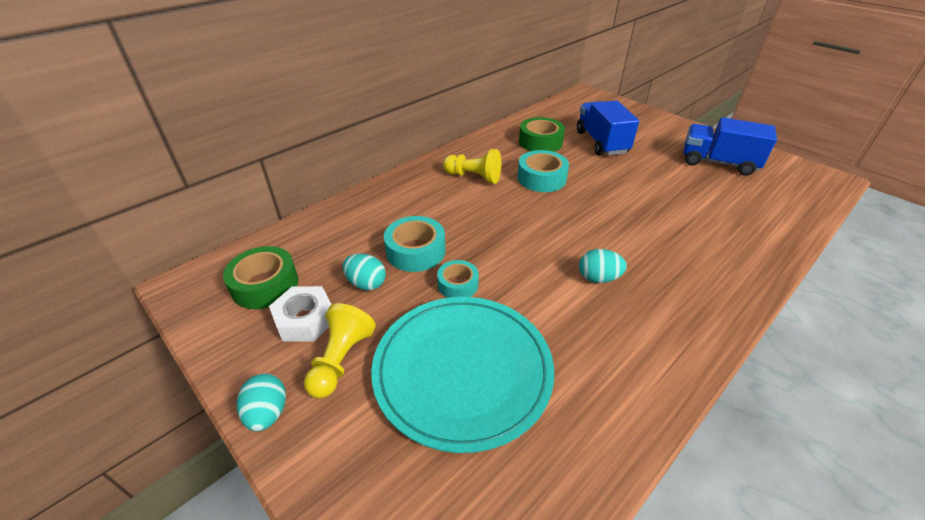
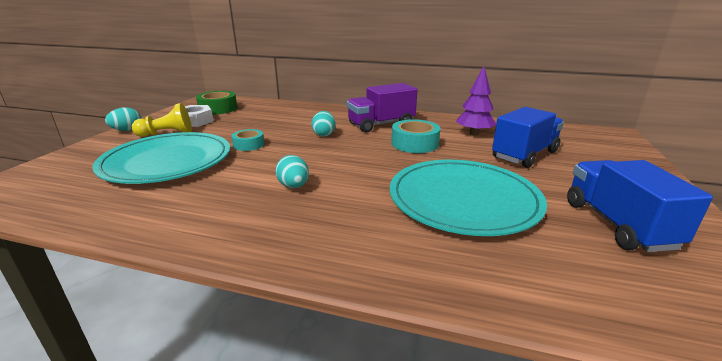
camera: 60 degrees right, 15 degrees down
(366, 283) = (233, 125): turquoise egg -> turquoise egg (324, 134)
(415, 251) = (274, 128): turquoise tape -> none
(474, 177) = (381, 124): yellow pawn -> purple truck
(540, 142) = (474, 133): green tape -> purple tree
(664, 200) = (463, 199): none -> turquoise plate

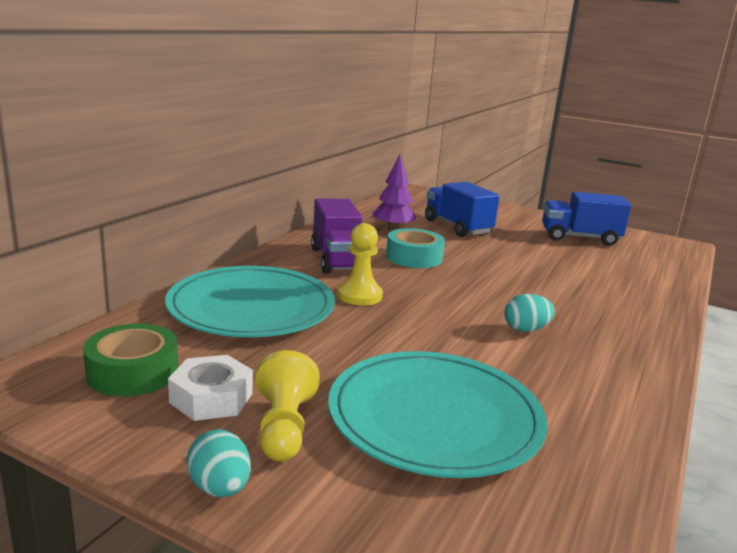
camera: 80 degrees left, 5 degrees down
(248, 145) = (380, 348): turquoise tape -> none
(324, 134) = (359, 296): turquoise egg -> yellow pawn
(463, 199) = (549, 267): turquoise plate -> turquoise plate (251, 307)

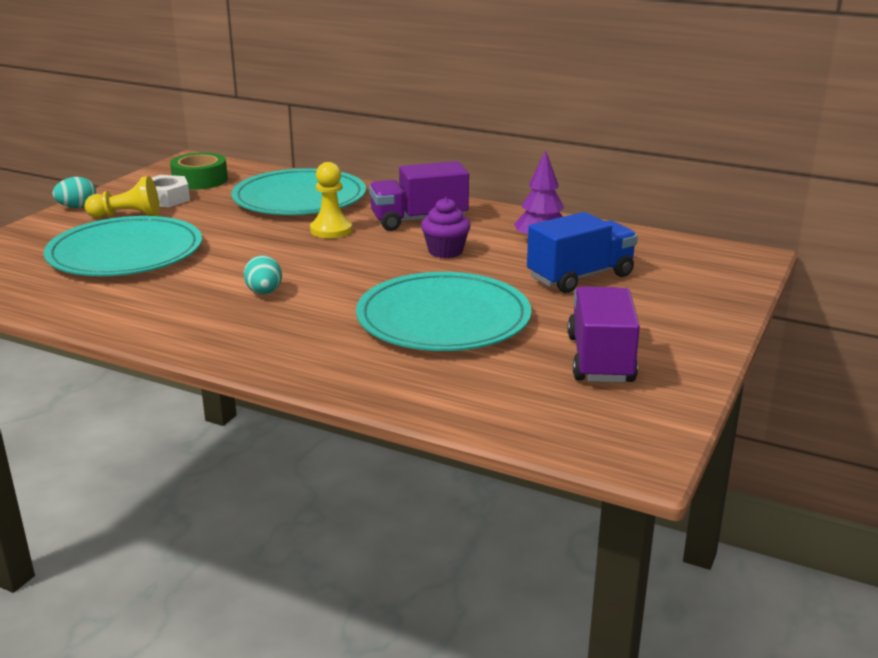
camera: 90 degrees right, 5 degrees up
(414, 257) = (445, 251): turquoise tape -> purple cupcake
(544, 268) = (443, 318): none -> turquoise plate
(579, 238) = (600, 359): blue truck -> purple truck

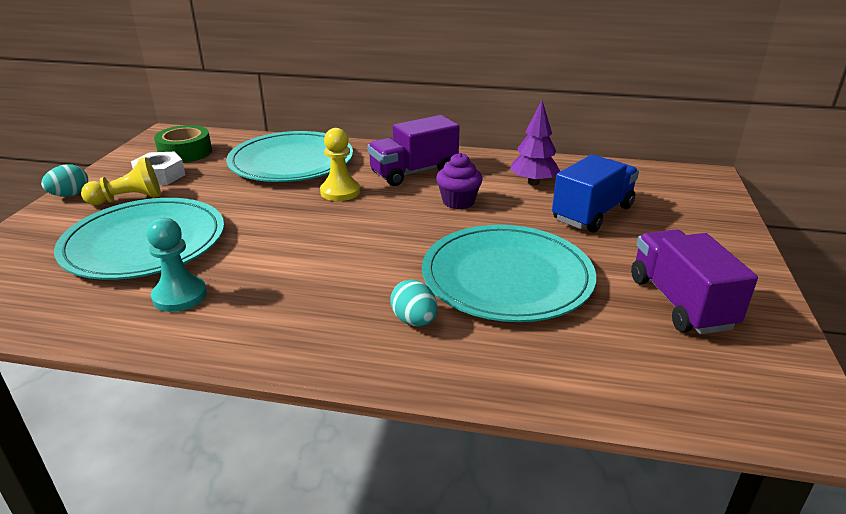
camera: 15 degrees left, 5 degrees up
(136, 296) = (180, 296): none -> turquoise pawn
(264, 293) = (314, 272): turquoise egg -> turquoise egg (414, 321)

